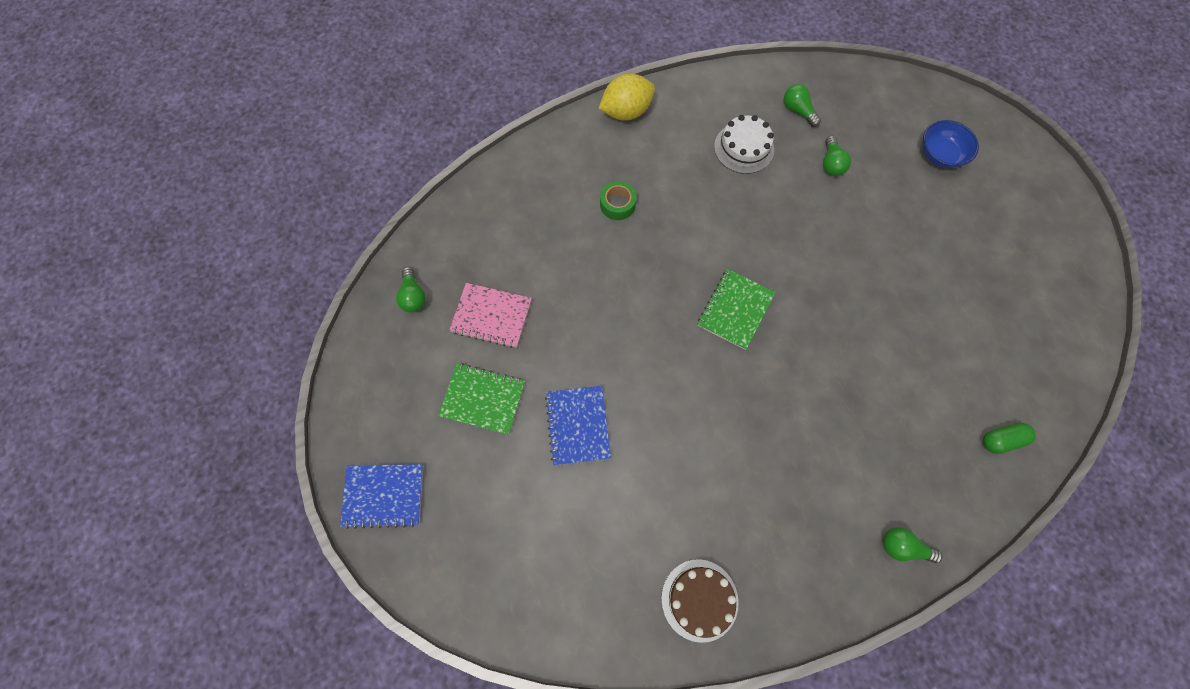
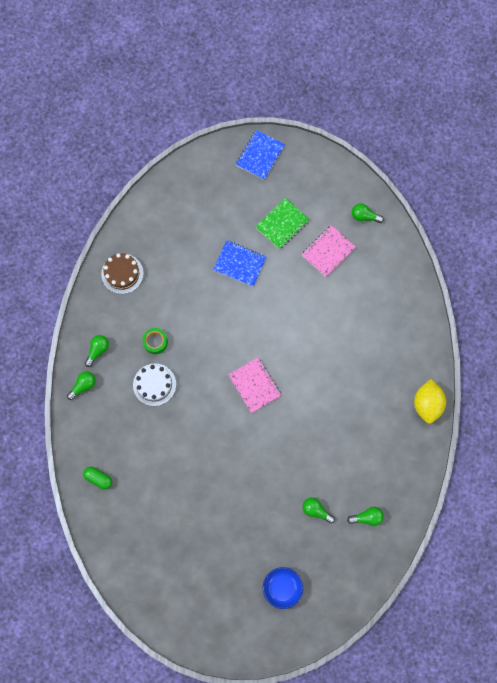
camera: 120 degrees right, 5 degrees up
(617, 204) = (361, 359): green tape -> green tape (155, 342)
(735, 310) = (254, 385): green notebook -> pink notebook
(744, 148) = (358, 462): white cake -> white cake (154, 384)
(839, 559) = (98, 350): none -> green light bulb
(1001, 440) = (98, 478): green capsule -> green capsule turned 75 degrees counterclockwise

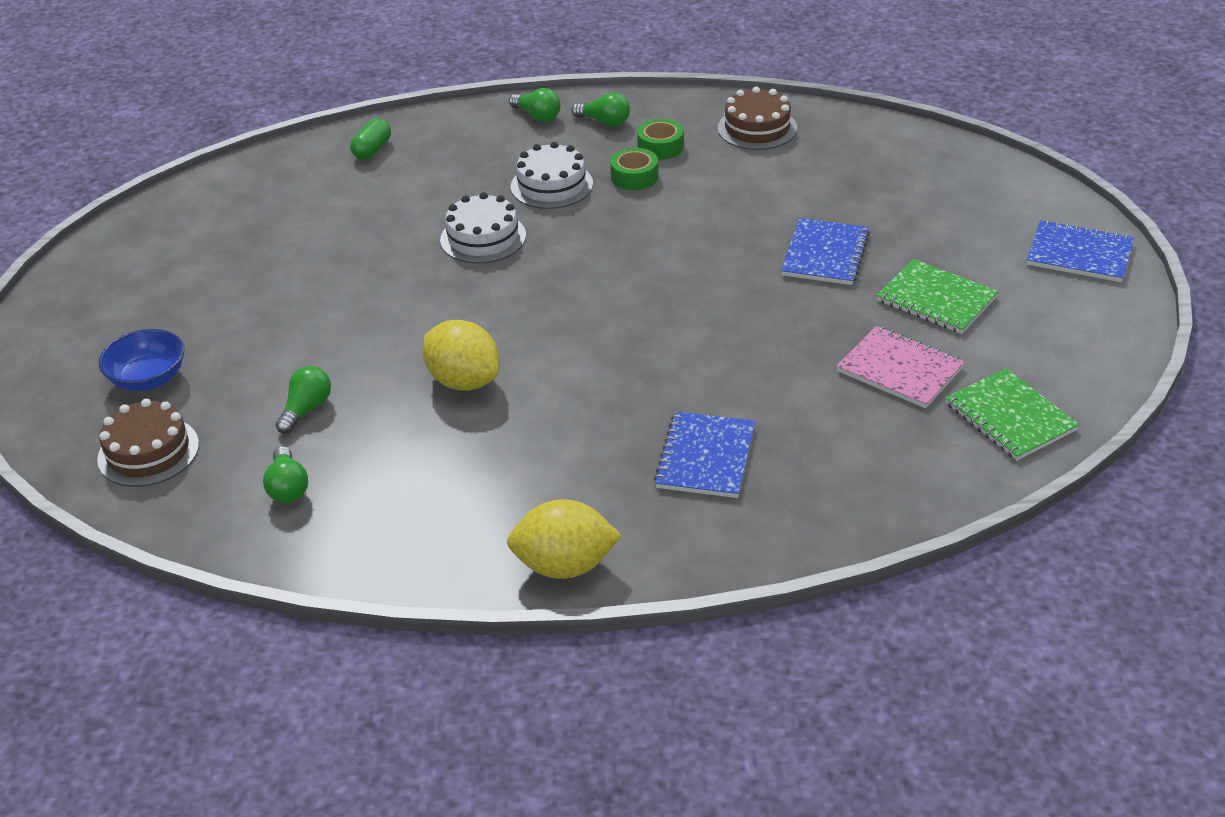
camera: 85 degrees right, 35 degrees down
(129, 325) = (660, 147): none -> green tape
(195, 423) = (483, 238): none -> white cake
(254, 385) = (569, 300): pink notebook -> none
(307, 438) = (464, 381): none -> yellow lemon
(335, 582) = (148, 452): none -> brown cake
(364, 216) = (1010, 417): green light bulb -> green notebook
(372, 340) = (705, 457): none -> blue notebook

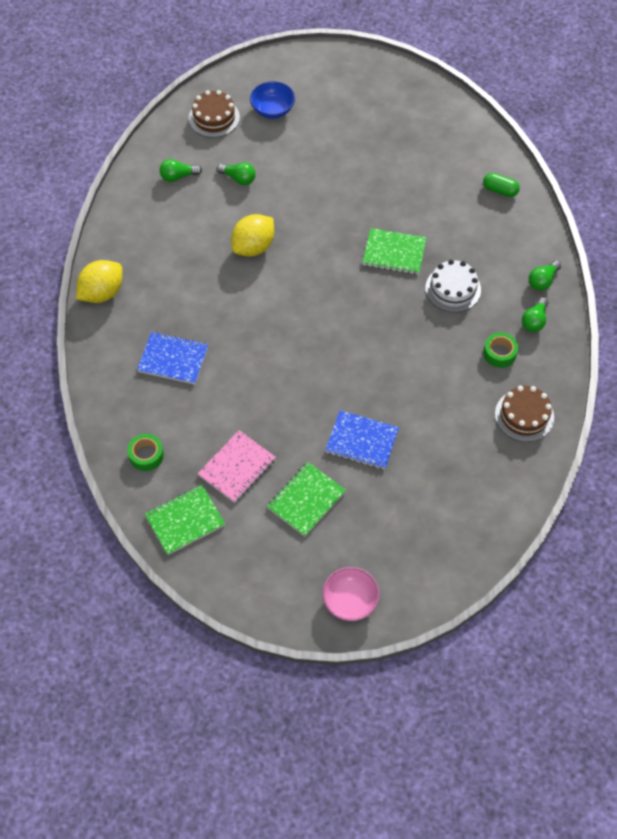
camera: 90 degrees right, 20 degrees up
(483, 238) = (394, 252): white cake -> green notebook
(565, 566) = (102, 293): yellow lemon -> yellow lemon turned 45 degrees clockwise
(634, 177) = (461, 336): green tape -> green tape (146, 455)
(1079, 254) = (350, 601): blue notebook -> pink bowl

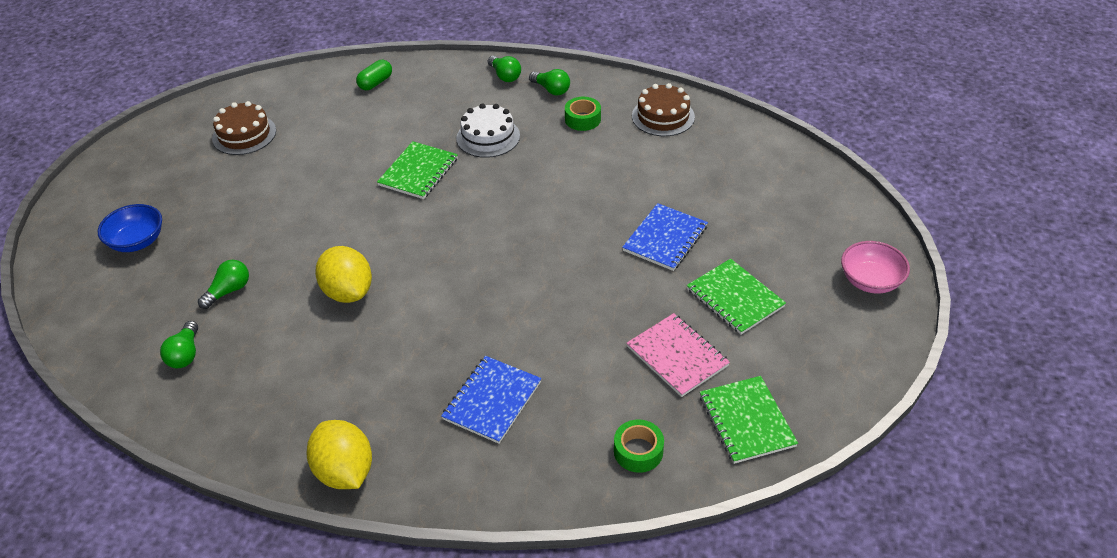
camera: 75 degrees left, 15 degrees down
(214, 118) = (108, 301): brown cake -> brown cake (244, 134)

